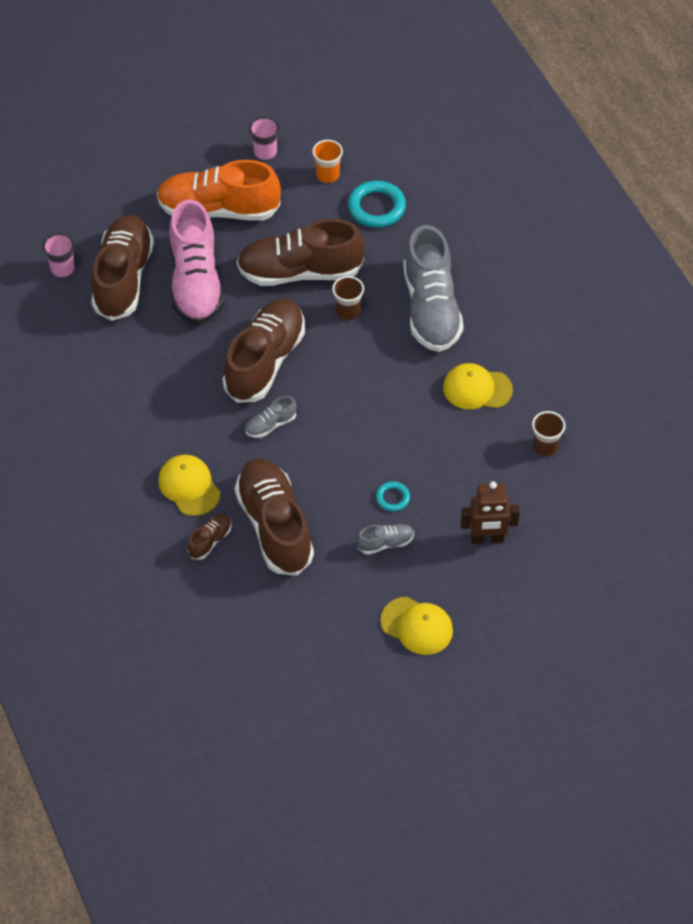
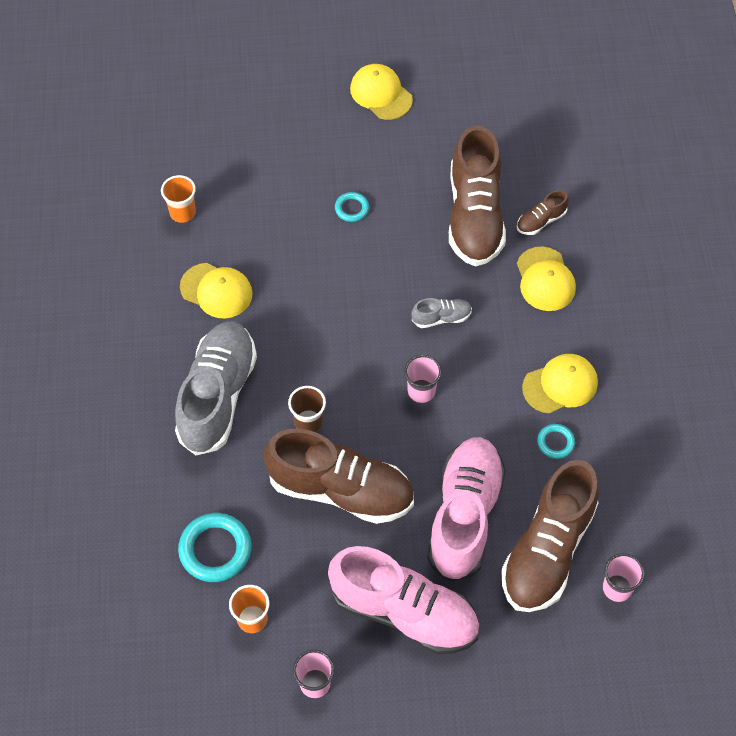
camera: 160 degrees left, 5 degrees up
(139, 355) = (555, 442): none -> turquoise ring
(148, 400) = (560, 385): none -> yellow cap
(218, 210) = (404, 611): orange shoe -> pink shoe
(265, 361) = (421, 391): brown shoe -> pink cup
(385, 543) = (377, 170): grey shoe -> none
(487, 538) = (282, 146): brown robot -> none
(545, 446) = (182, 212): brown cup -> orange cup

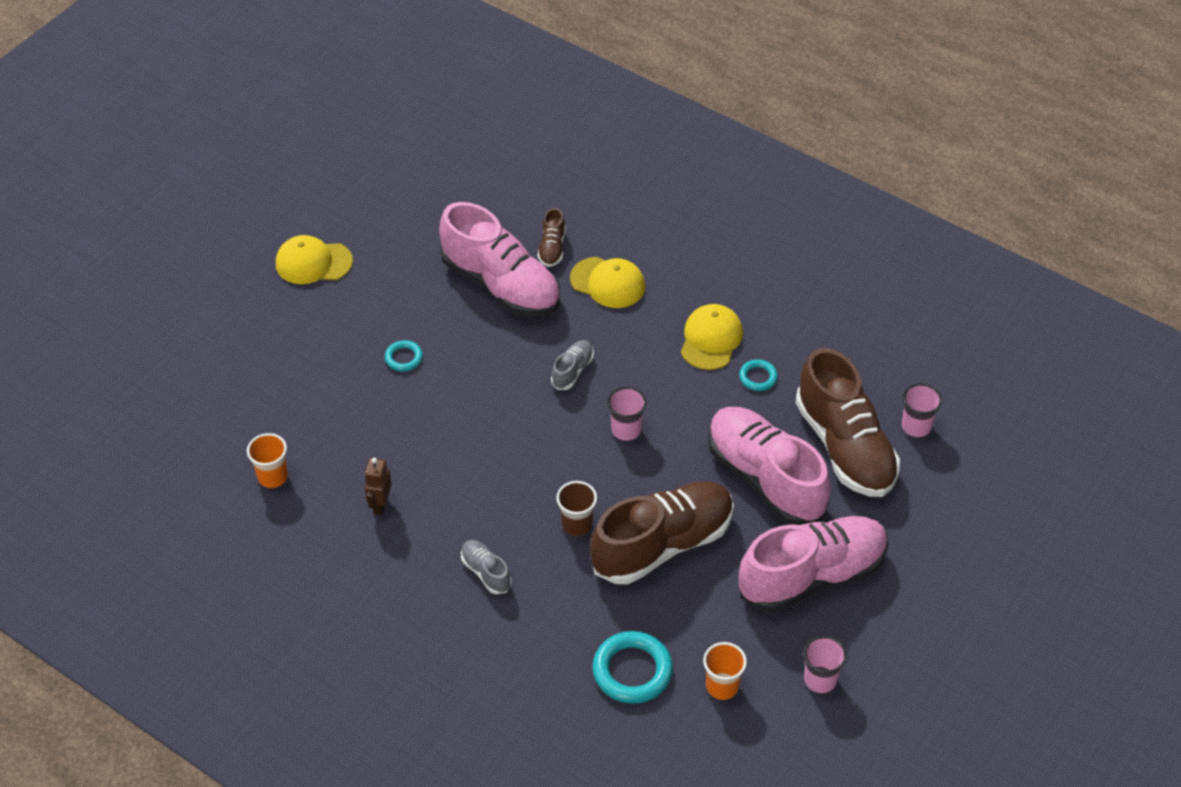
camera: 50 degrees left, 10 degrees down
(216, 291) = (380, 504): yellow cap -> brown robot
(217, 396) = (486, 572): grey shoe -> grey shoe, size x0.43
(474, 216) = (501, 285): brown shoe -> pink shoe

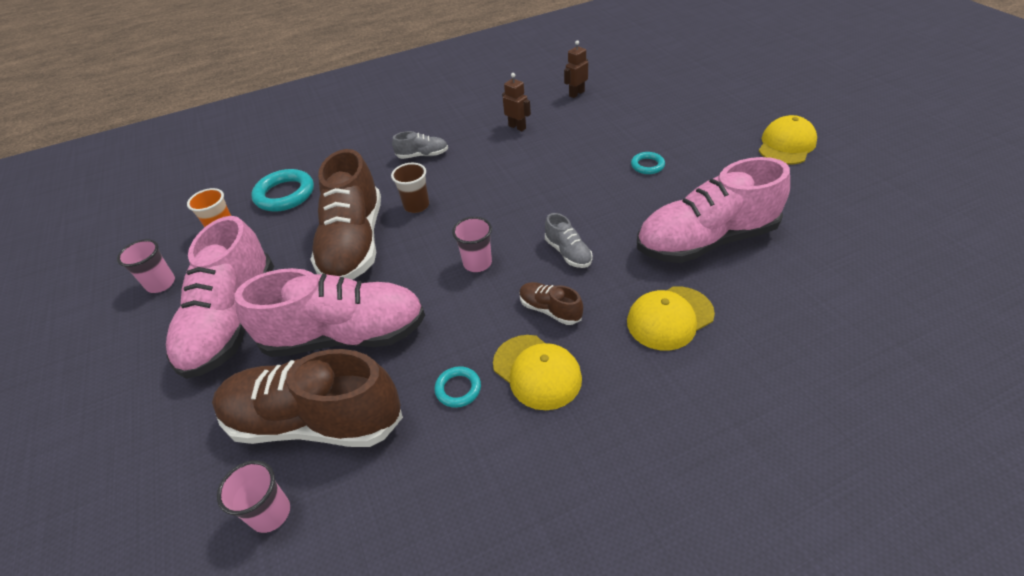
camera: 125 degrees right, 5 degrees down
(272, 477) = (576, 93): orange cup -> brown robot
(552, 248) = (744, 292): brown shoe -> brown shoe (550, 310)

